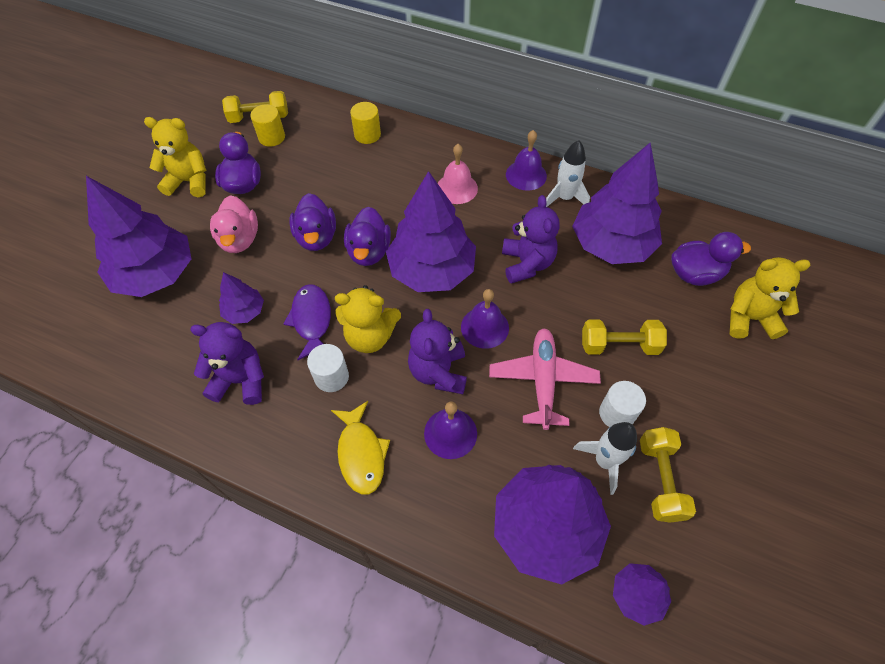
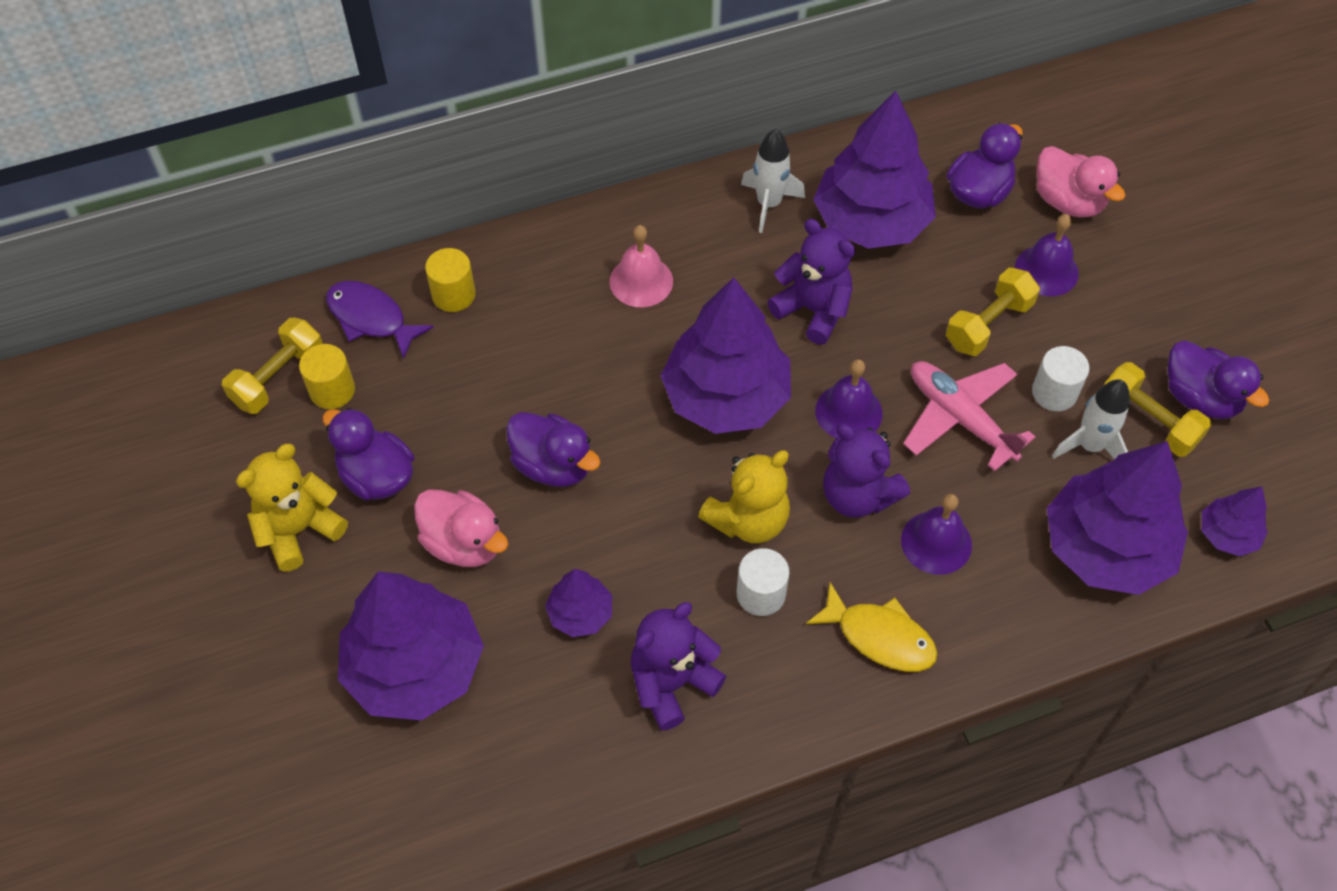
camera: 45 degrees left, 0 degrees up
(312, 320) = (666, 557): purple fish -> purple fish (371, 318)
(369, 251) = (633, 432): purple duck -> purple duck (1200, 398)
(526, 175) = (698, 207): purple bell -> purple bell (1046, 270)
(749, 318) = (1068, 201): yellow teddy bear -> pink duck

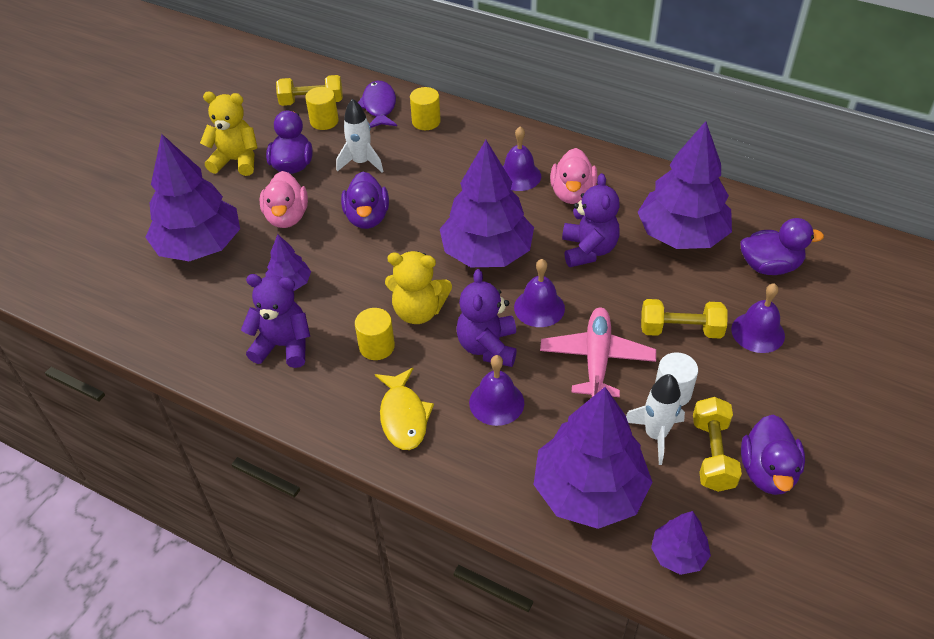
camera: 50 degrees right, 10 degrees down
(641, 281) = (519, 176): pink bell -> purple bell
(761, 594) = (377, 346): white cylinder -> yellow cylinder
(769, 204) = (634, 189): white rocket -> white rocket (361, 162)
(1068, 201) = (824, 310): pink duck -> pink duck (572, 193)

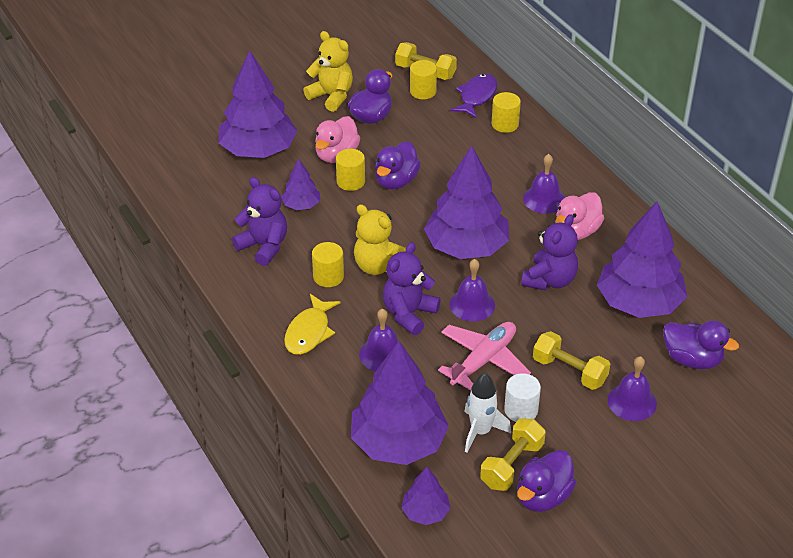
camera: 30 degrees right, 5 degrees down
(322, 237) = (350, 182): none -> yellow cylinder
(361, 162) = (425, 136): white rocket -> none

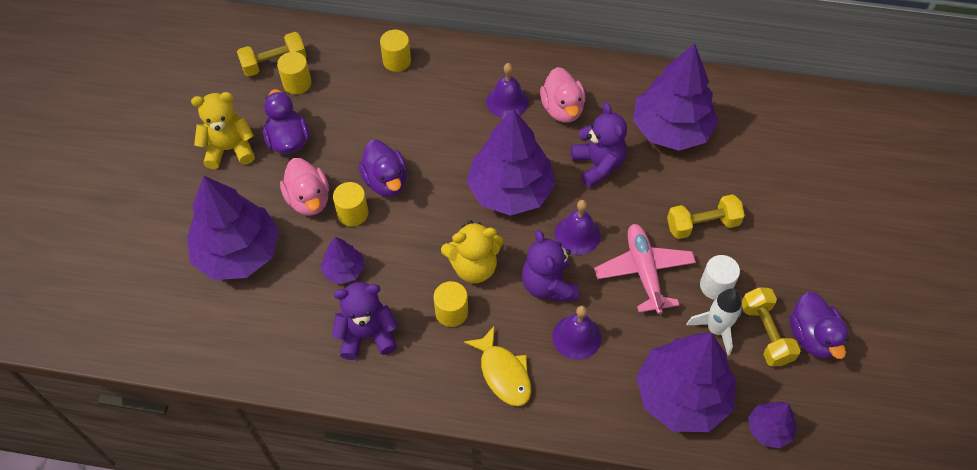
camera: 50 degrees left, 15 degrees up
(476, 96) = (344, 54): purple fish -> none
(632, 402) = (764, 210): purple bell -> none
(692, 359) = (753, 142): purple duck -> none

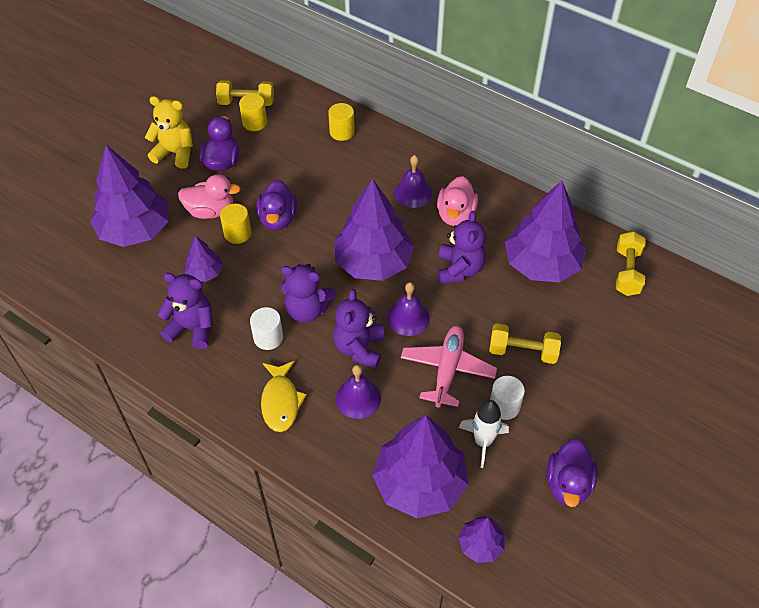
camera: 25 degrees right, 5 degrees down
(309, 199) = (211, 211): pink duck -> pink duck turned 90 degrees counterclockwise
(451, 312) = (268, 337): yellow cylinder -> white cylinder
(474, 267) = (307, 310): yellow teddy bear -> purple teddy bear
(765, 333) = (526, 464): yellow dumbbell -> yellow dumbbell (627, 272)

